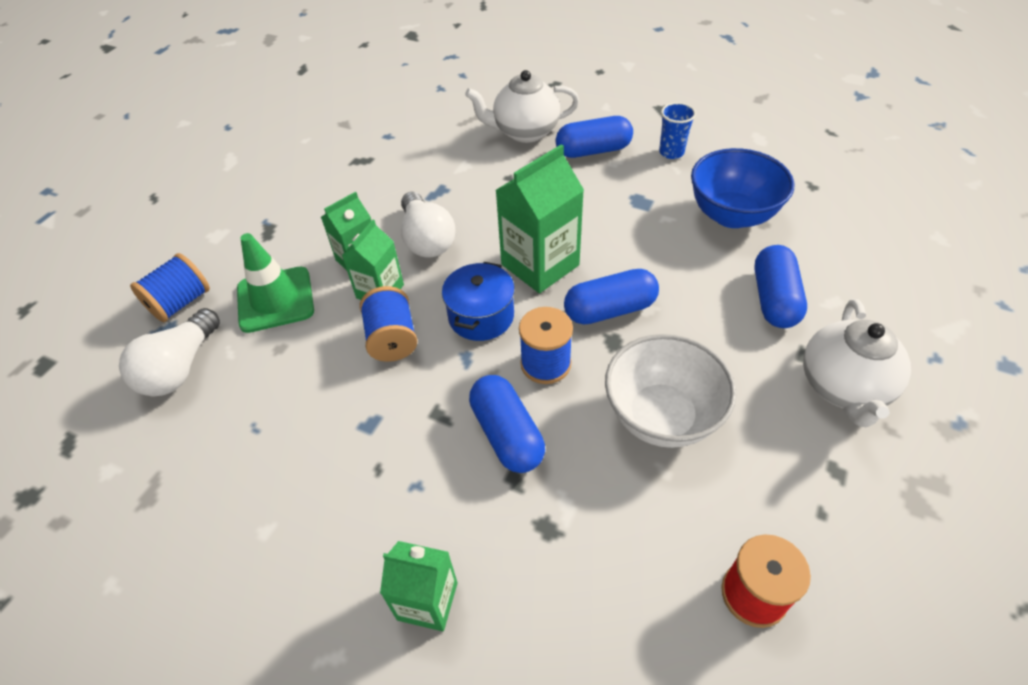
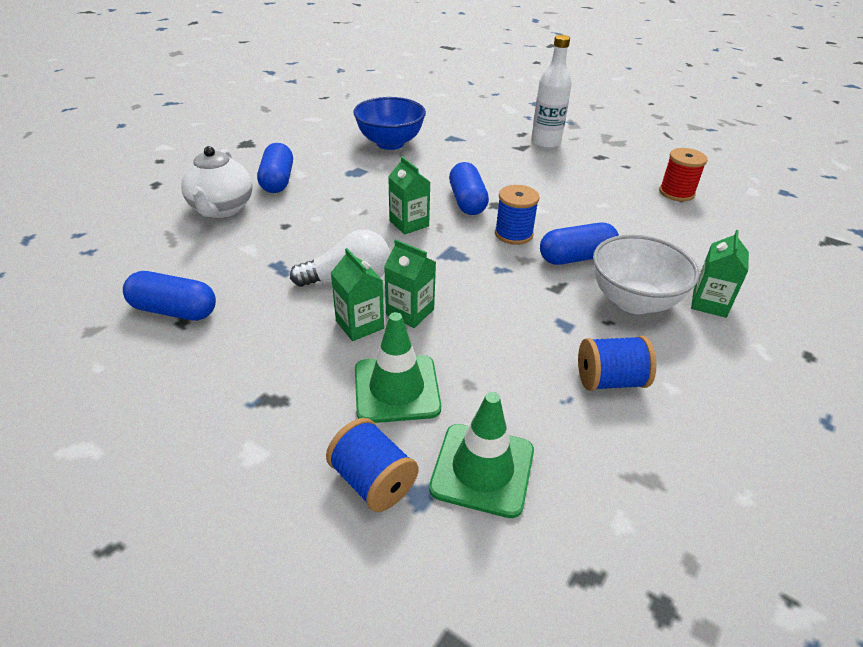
camera: 85 degrees left, 10 degrees down
(180, 368) = (482, 469): white light bulb -> green traffic cone
(392, 339) = (473, 307): blue spool -> blue spool (610, 380)
(481, 316) = (458, 257): blue pot -> none
(540, 265) = (409, 223): green carton -> green carton, size x0.62
(661, 417) = (563, 198): white bowl -> white bowl (633, 301)
(671, 152) = (305, 150): blue cup -> none
(774, 299) = (474, 146): blue capsule -> blue capsule (174, 310)
(843, 388) = (545, 143): white teapot -> white bottle

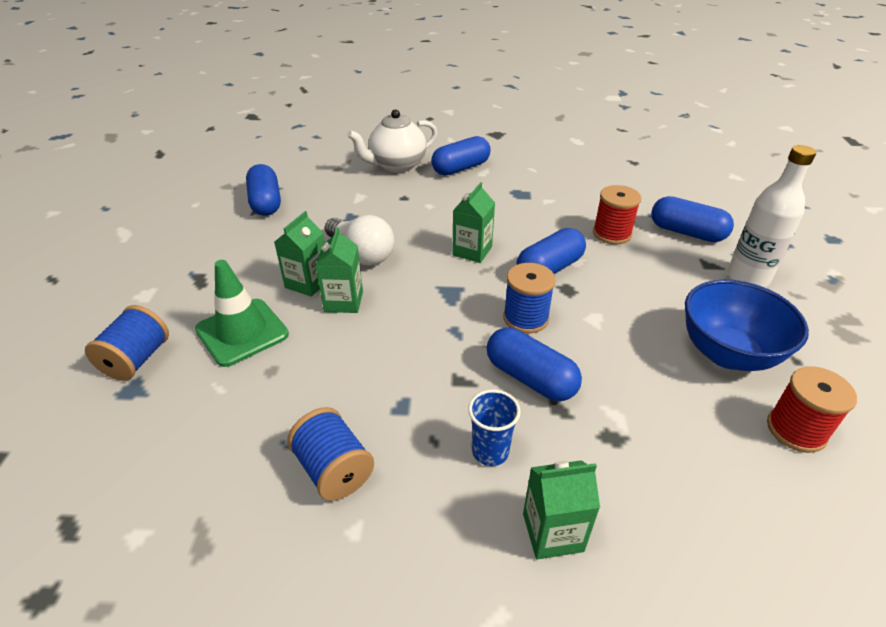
camera: 60 degrees right, 0 degrees up
(390, 143) = (593, 189): blue bowl -> blue bowl (727, 353)
(453, 161) = (611, 234): none -> red spool
(481, 138) = (686, 232): none -> blue capsule
(482, 469) = (170, 416): green traffic cone -> none
(633, 301) = (490, 451): white bowl -> blue cup

